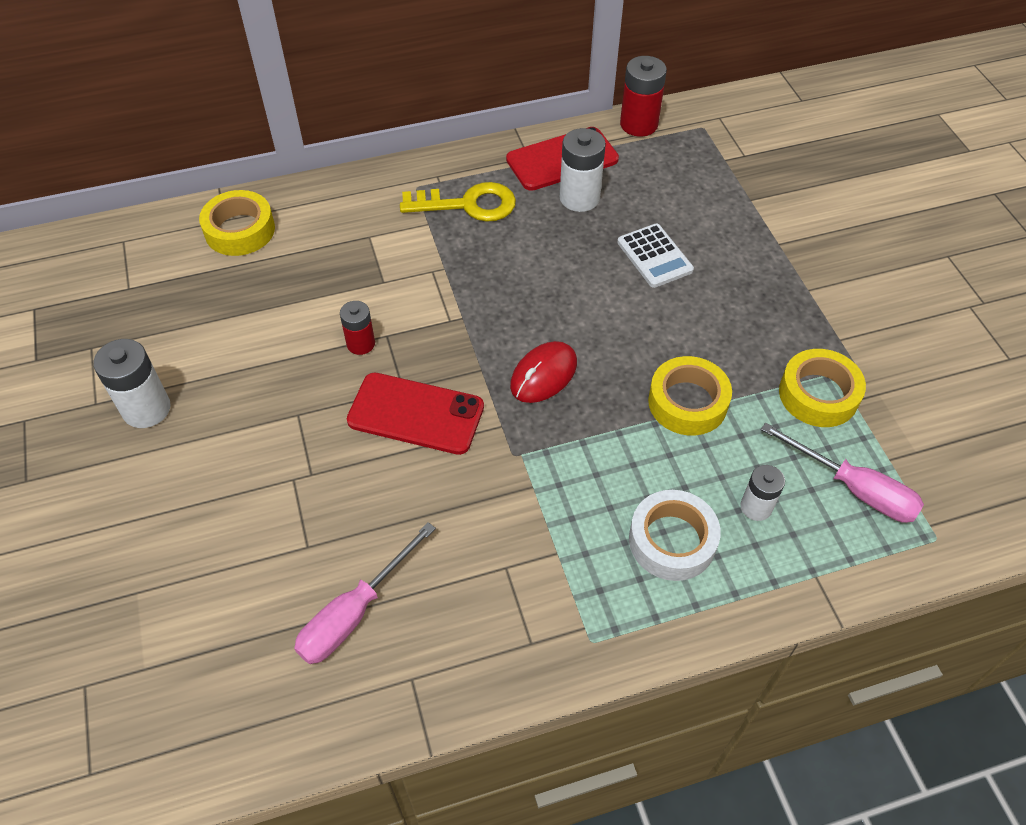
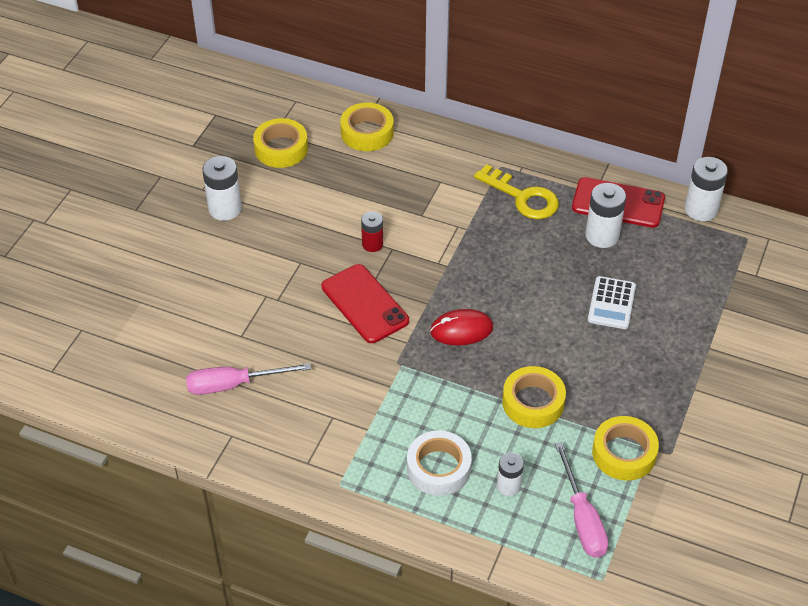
camera: 40 degrees right, 5 degrees down
(154, 301) = (281, 148): none -> yellow tape
(639, 124) = (701, 209): red battery -> white battery

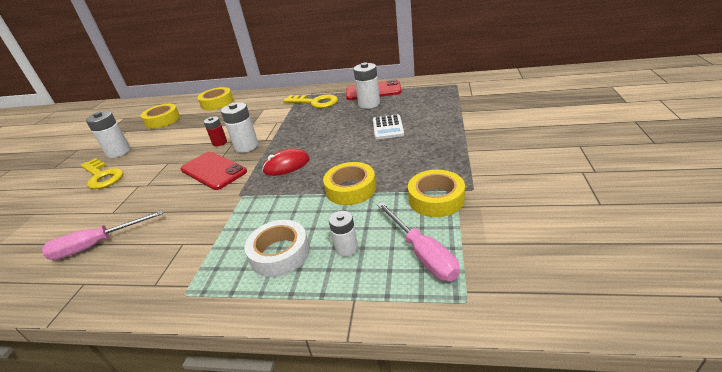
camera: 10 degrees left, 15 degrees down
(213, 258) = (102, 176): none -> yellow key
(701, 209) = (423, 82): white battery -> white battery (246, 146)

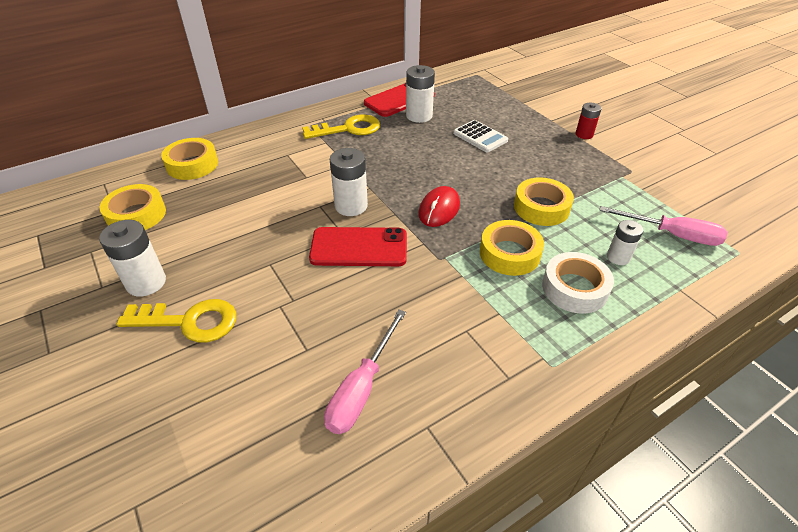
camera: 45 degrees left, 10 degrees up
(219, 142) = (303, 213): red battery -> red battery (584, 134)
(436, 199) = (619, 189): yellow tape -> yellow tape (509, 253)

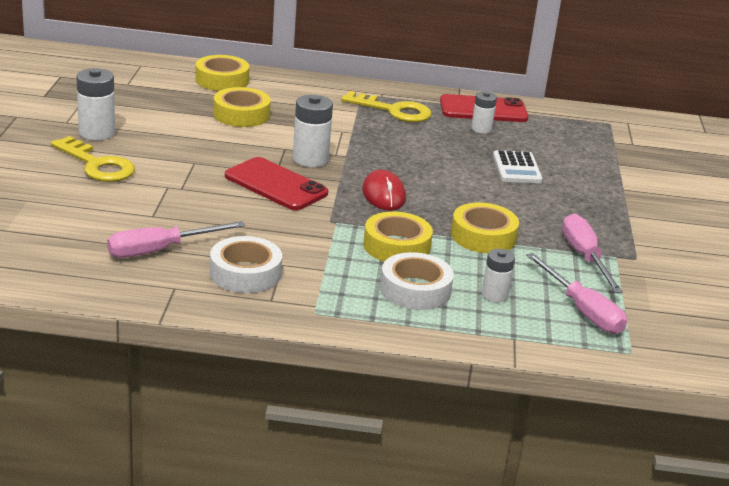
camera: 35 degrees right, 15 degrees down
(136, 215) = (139, 93): yellow tape -> yellow tape (241, 114)
(419, 116) = (481, 129): white battery -> white battery, size x0.63
(439, 209) = (383, 194): red mouse -> red mouse turned 75 degrees counterclockwise
(455, 362) = (245, 273): none -> white tape
(584, 134) = (639, 213): red battery -> none
(610, 188) = (584, 257): none -> pink screwdriver

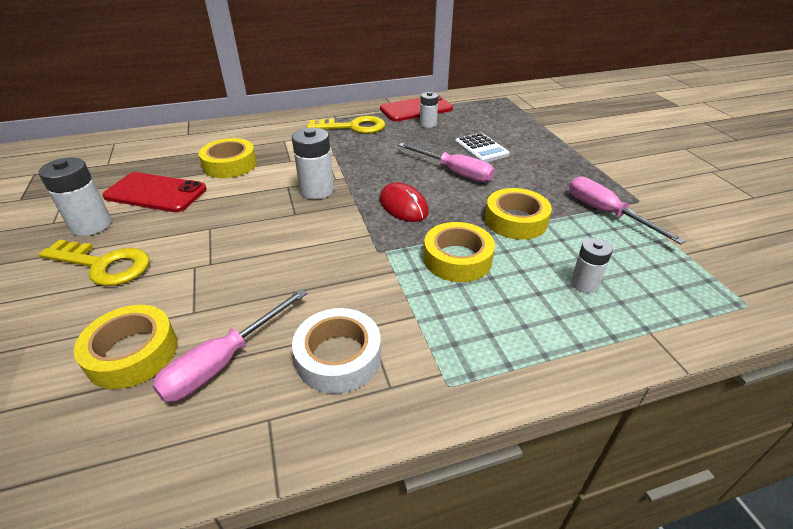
camera: 20 degrees left, 10 degrees up
(222, 80) = (196, 138): yellow tape -> yellow tape (132, 353)
(275, 185) = (302, 227): red phone -> red phone (155, 193)
(415, 290) = (516, 307): white tape -> none
(582, 310) = (663, 271): pink screwdriver -> pink screwdriver (454, 172)

